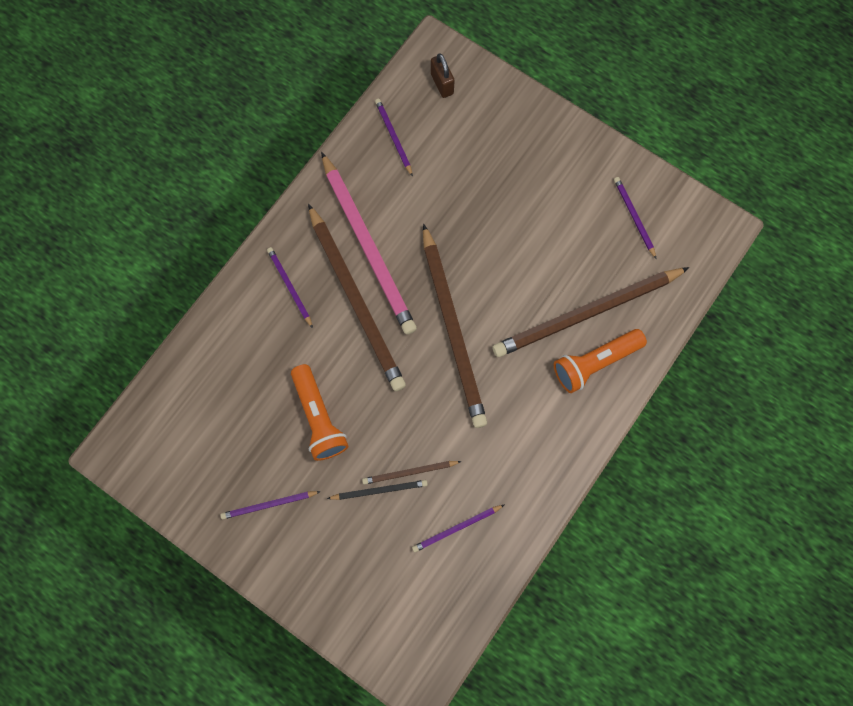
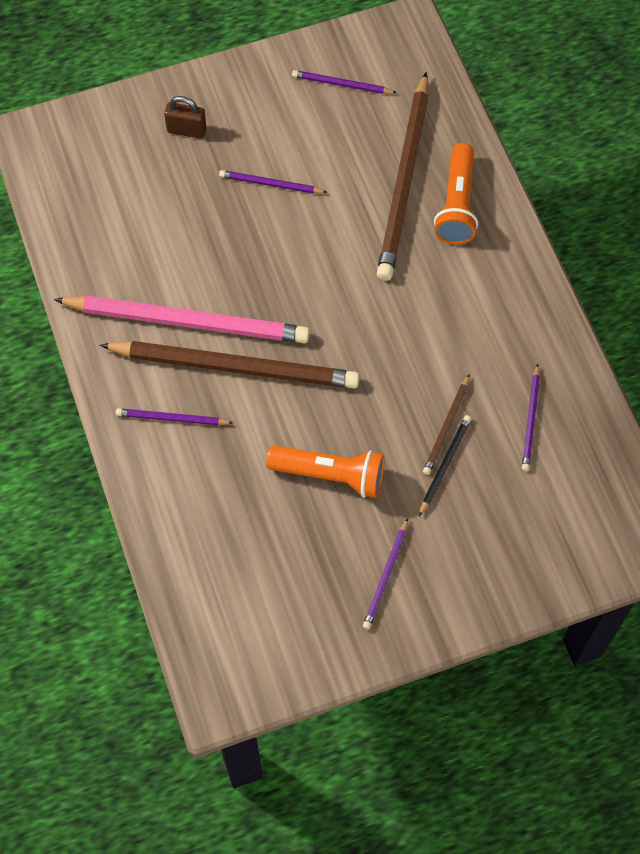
camera: 55 degrees left, 10 degrees down
(393, 137) = (91, 229): purple pencil -> purple pencil (270, 184)
(442, 84) = (72, 153): brown padlock -> brown padlock (186, 130)
(453, 329) = (332, 301): brown pencil -> none

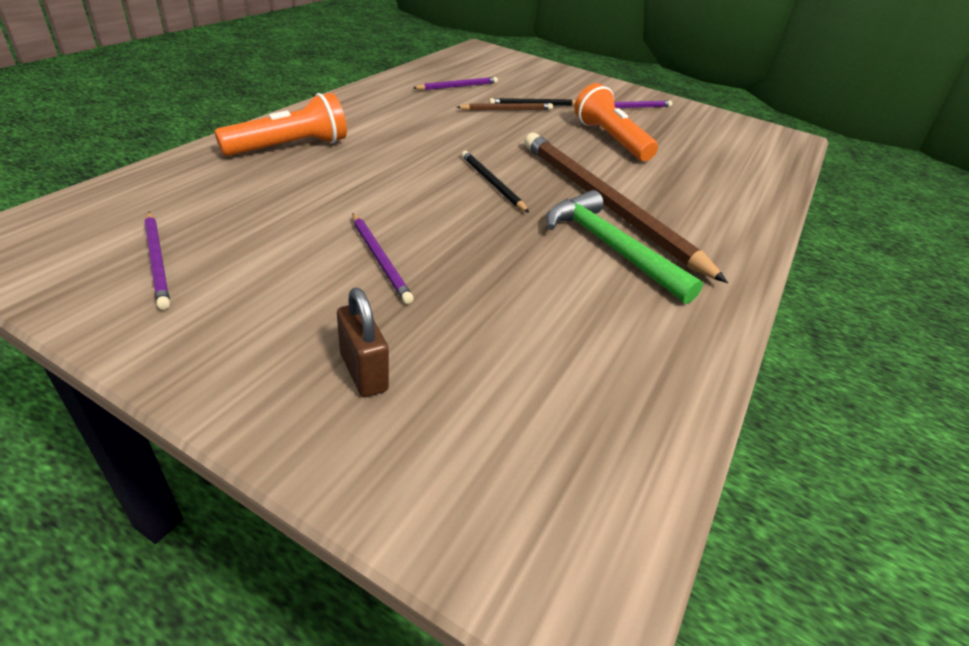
camera: 135 degrees left, 25 degrees down
(172, 418) = (698, 219): purple pencil -> none
(187, 322) = (610, 248): pink pencil -> green hammer
(317, 309) = (492, 183): none -> black pencil
(404, 181) = (287, 179): brown pencil -> none

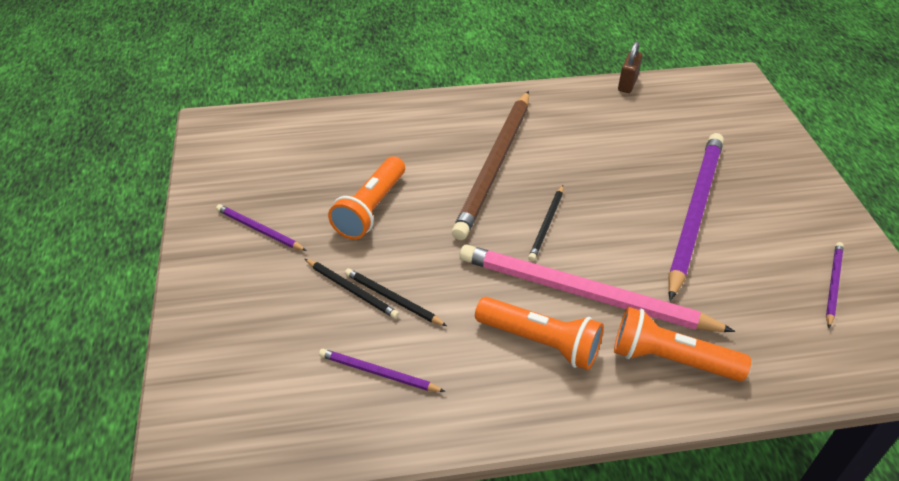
camera: 125 degrees left, 5 degrees up
(364, 372) = (754, 165): brown padlock -> brown padlock (627, 84)
(380, 259) = (694, 212): purple pencil -> purple pencil, size x2.25
(392, 124) = (540, 342): none -> orange flashlight
(399, 155) = (583, 294): none -> pink pencil
(507, 110) = (392, 299): brown pencil -> black pencil
(610, 248) = (545, 144): green hammer -> none

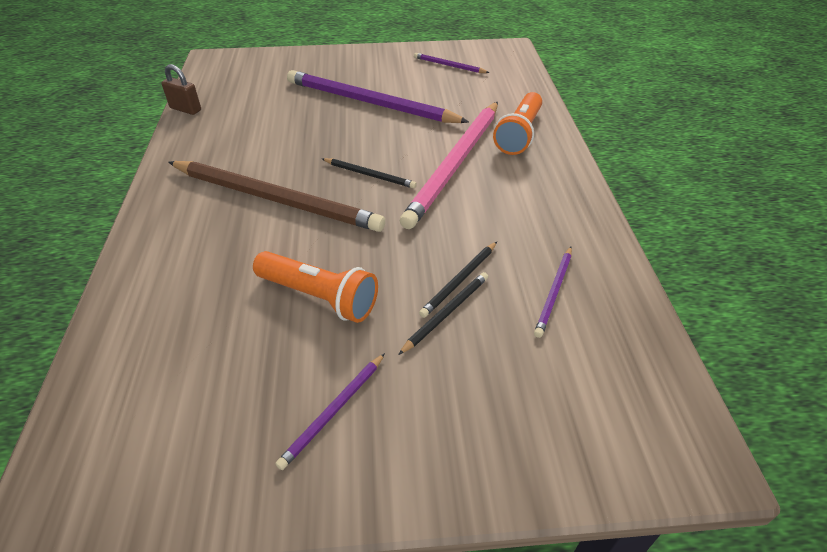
camera: 85 degrees left, 0 degrees up
(540, 342) = (508, 191): orange flashlight -> none

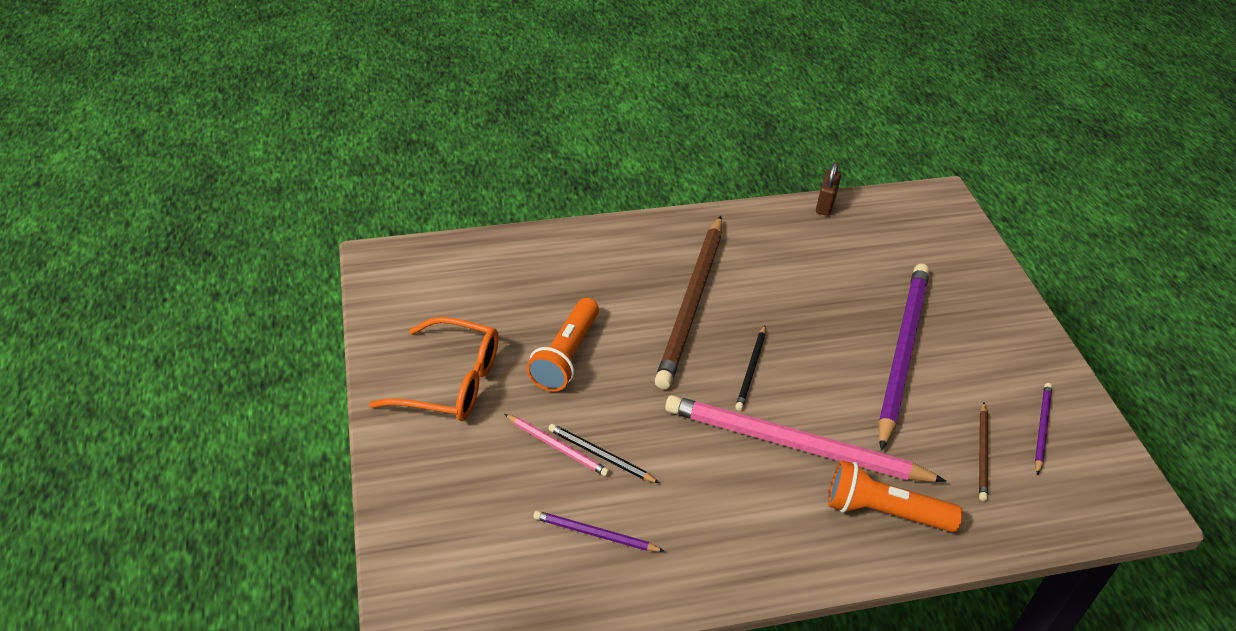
camera: 80 degrees right, 0 degrees up
(333, 411) = (451, 382): purple pencil -> orange glasses
(446, 313) = (557, 447): black pencil -> pink pencil
(468, 89) = (982, 453): none -> brown pencil

